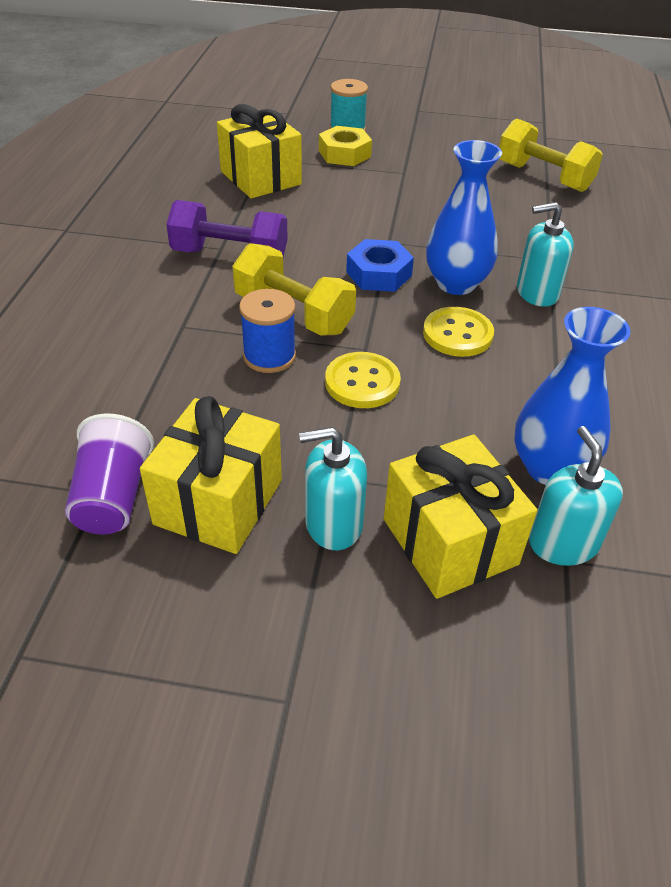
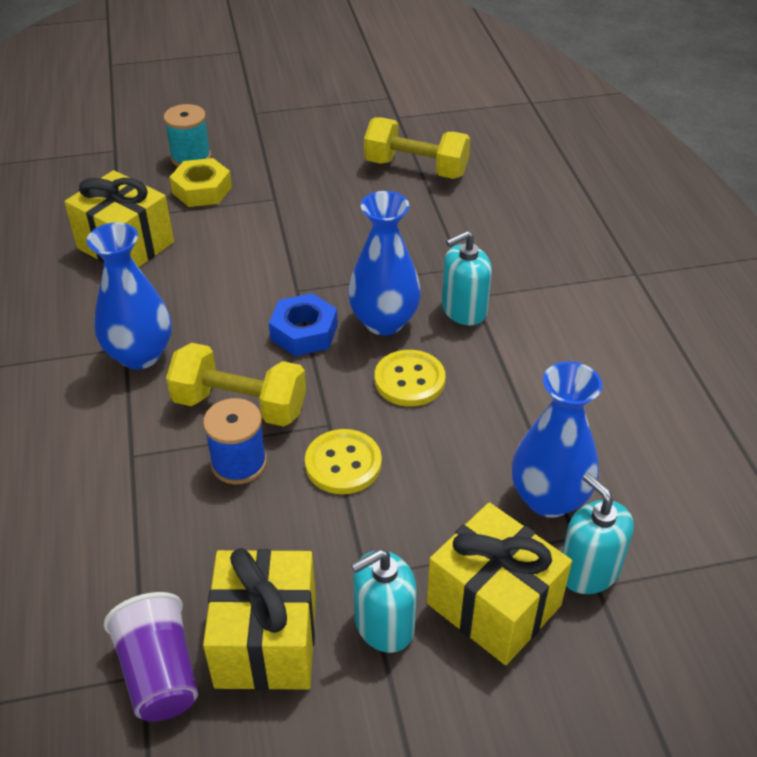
camera: 20 degrees left, 0 degrees up
(230, 256) = (140, 355): purple dumbbell -> blue vase

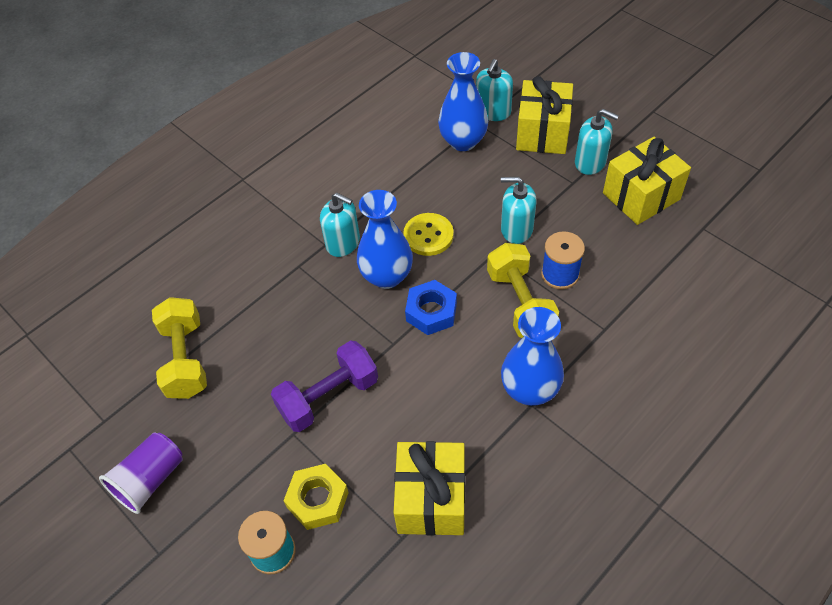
camera: 120 degrees left, 10 degrees up
(160, 673) = (696, 222): purple cup -> purple cup (150, 480)
(286, 229) = (328, 397): none -> purple dumbbell
(343, 463) = (516, 229): yellow button -> turquoise soap dispenser

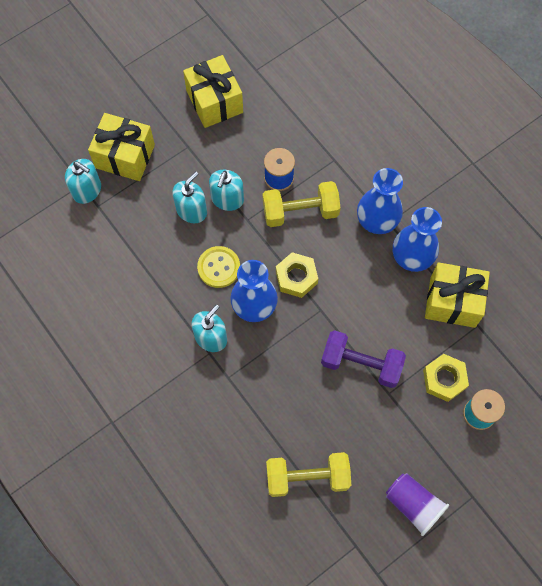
camera: 85 degrees left, 15 degrees up
(328, 397) = (361, 364): purple dumbbell -> purple dumbbell turned 45 degrees counterclockwise
(431, 312) = (296, 277): blue nut -> yellow nut
(463, 141) = (117, 222): blue vase -> blue vase (411, 257)
(590, 162) = (169, 128): turquoise soap dispenser -> turquoise soap dispenser (191, 210)

